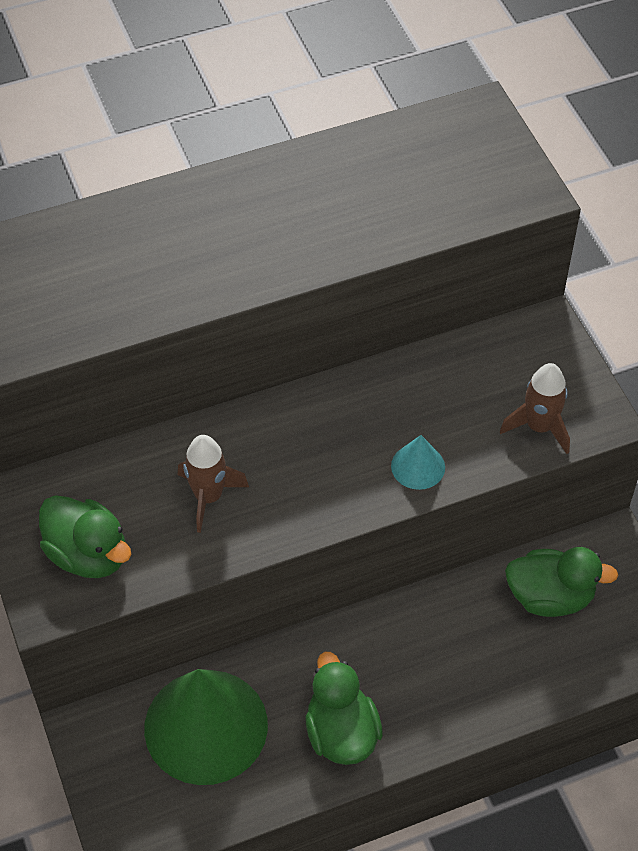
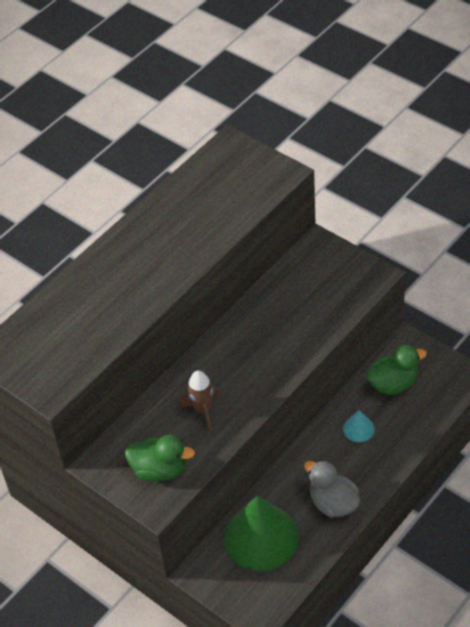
camera: 25 degrees left, 5 degrees down
(341, 732) = (333, 503): green duck -> grey duck
(418, 466) = (300, 342): turquoise cone -> turquoise cone (358, 429)
(539, 427) = (348, 293): brown rocket -> none

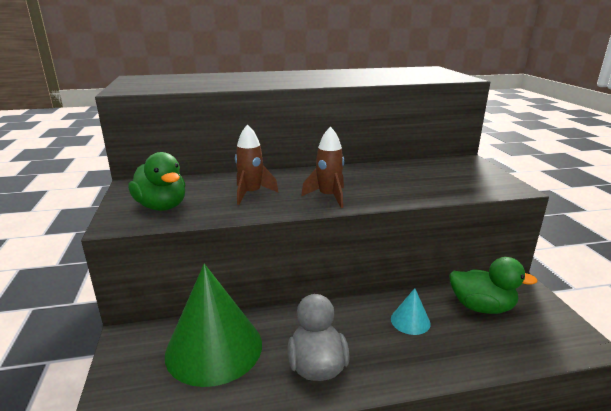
camera: 35 degrees right, 25 degrees down
(262, 376) = (328, 197): none -> brown rocket

